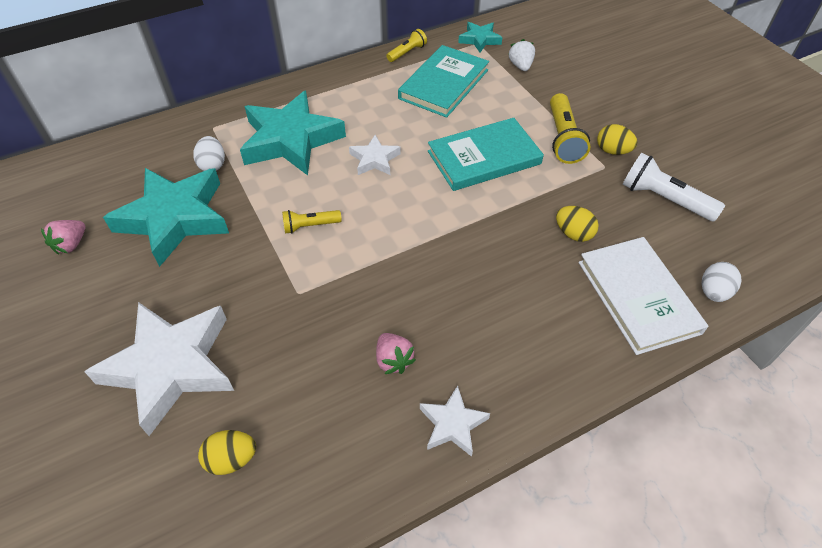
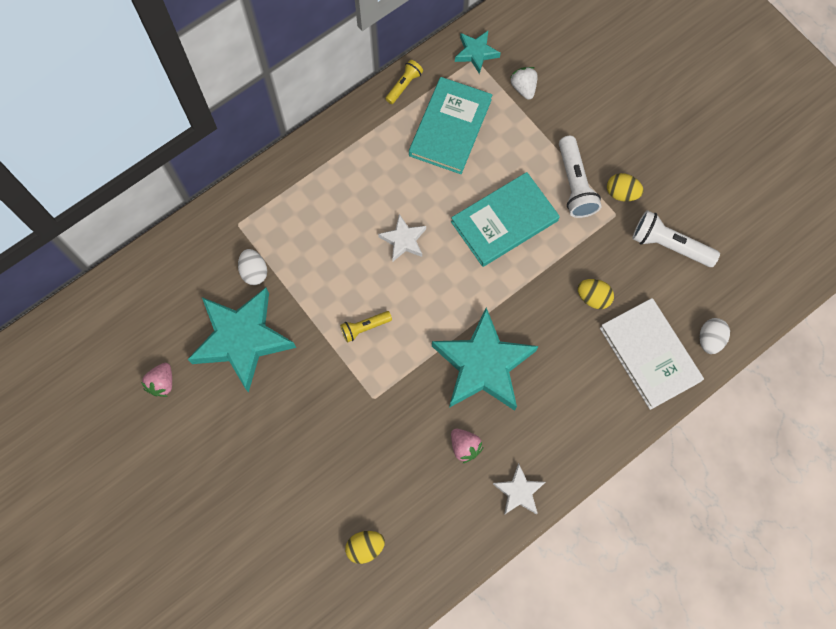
camera: 10 degrees left, 20 degrees up
(171, 366) = (293, 482): white star -> none
(291, 140) = (318, 228): turquoise star -> turquoise star (483, 365)
(563, 138) = (575, 184): yellow flashlight -> white flashlight

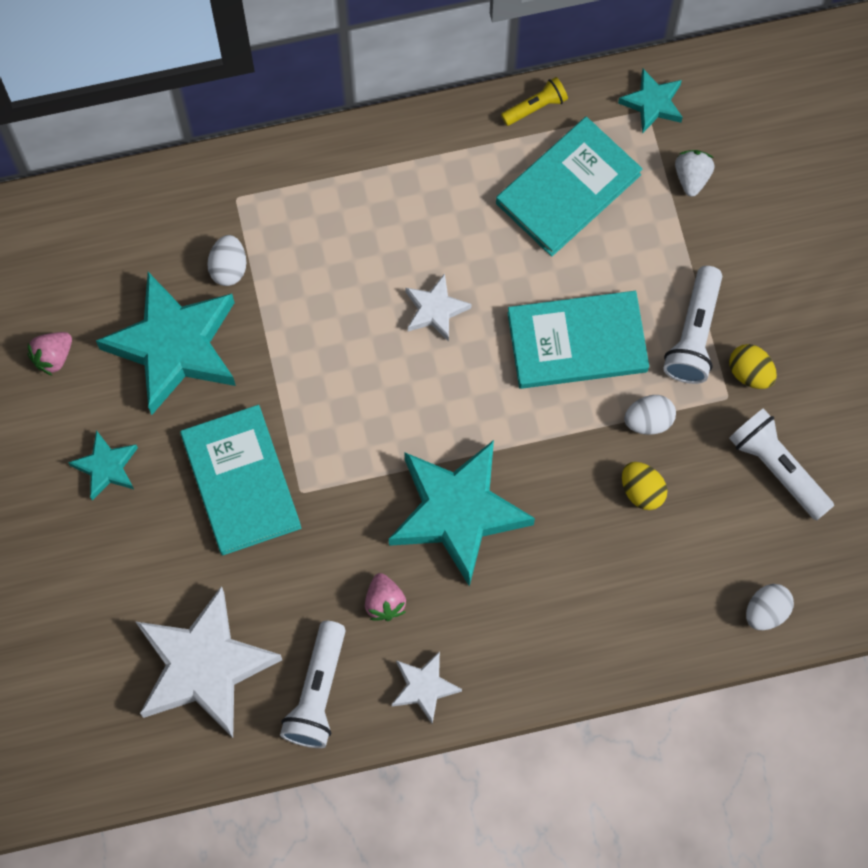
camera: 25 degrees right, 0 degrees up
(234, 442) = (106, 467): none -> turquoise star
(330, 410) = (241, 482): none -> turquoise book
(365, 328) = (332, 399): yellow flashlight -> none
(365, 547) = (204, 666): yellow egg -> white star
(450, 529) = (317, 692): none -> white flashlight
(574, 251) = (648, 421): none -> white egg
(649, 354) = (677, 595): white book -> none

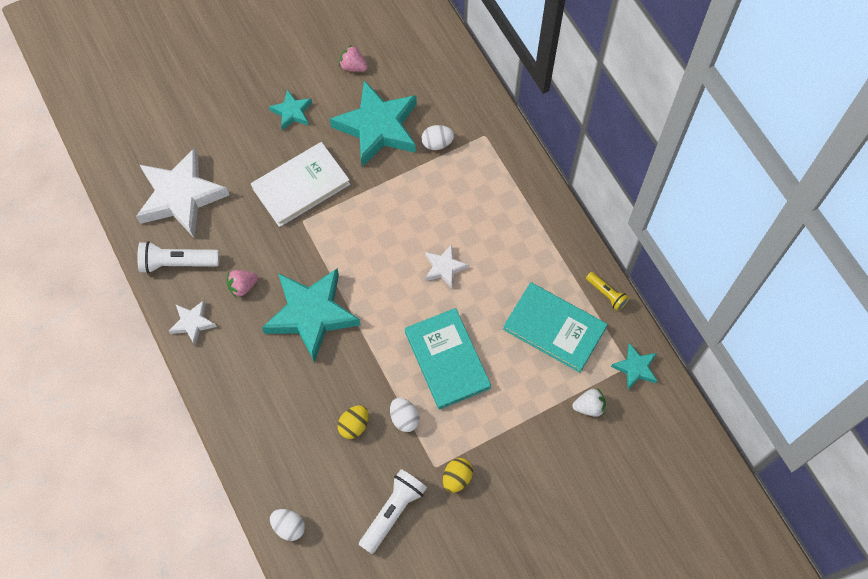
camera: 75 degrees right, 5 degrees down
(241, 482) = (301, 186): turquoise book -> white book
(694, 334) = (474, 434): white flashlight -> none

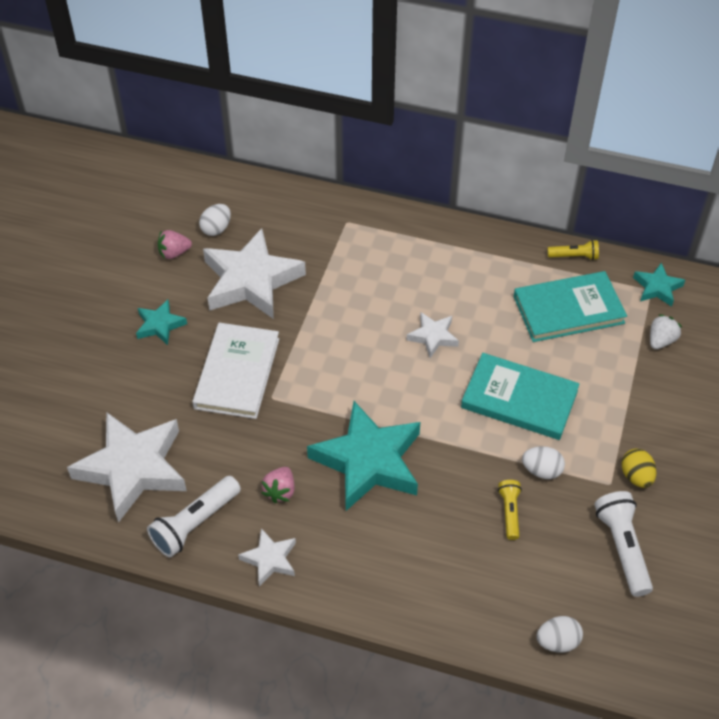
camera: 45 degrees left, 15 degrees down
(354, 425) = (509, 512): yellow egg -> yellow flashlight
(378, 127) = (251, 280): turquoise star -> white star
(437, 143) = (315, 255): white egg -> white egg (216, 229)

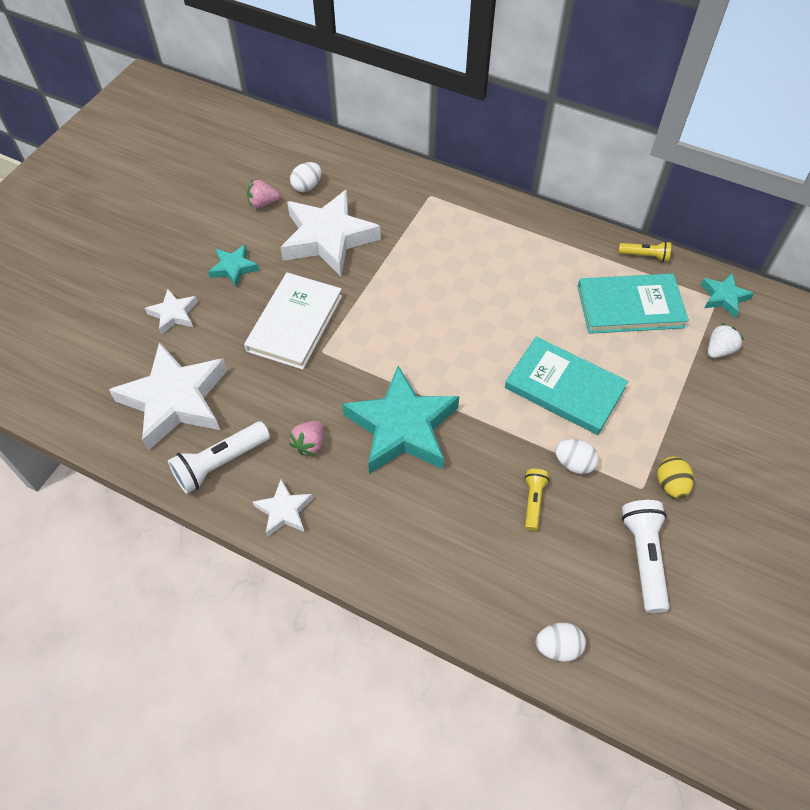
camera: 10 degrees right, 5 degrees up
(433, 336) = (491, 314): white star -> white star (174, 314)

